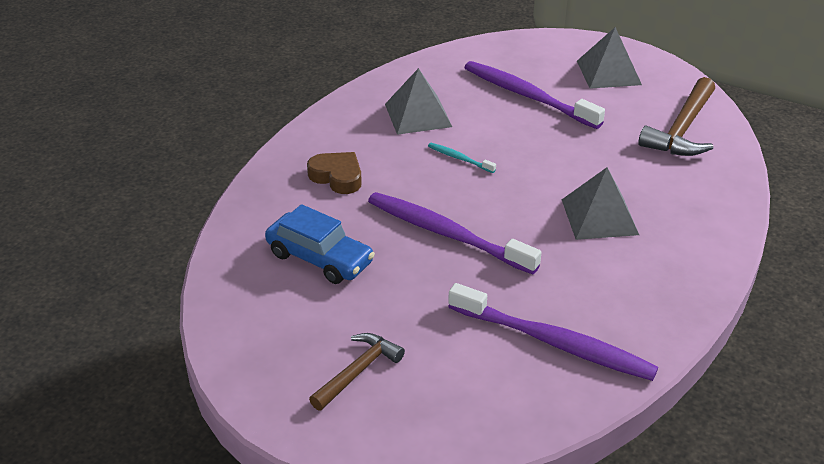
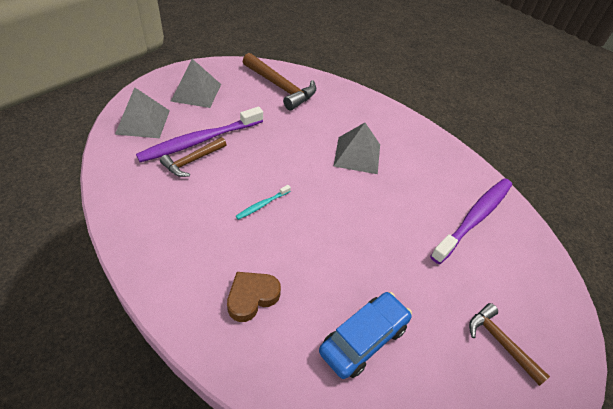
camera: 80 degrees left, 10 degrees up
(418, 115) = (187, 213): grey pyramid -> grey pyramid (143, 122)
(447, 234) = (354, 241): purple toothbrush -> none
(492, 99) = (192, 161): none -> brown hammer

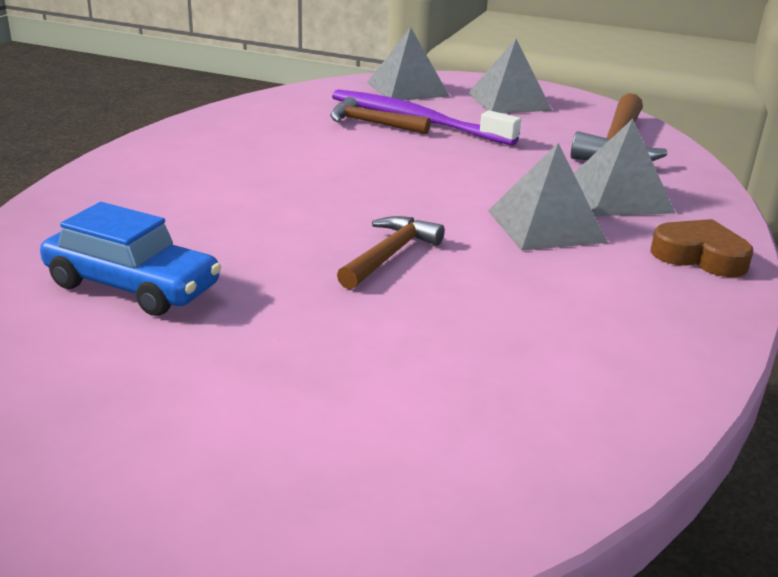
camera: 70 degrees right, 20 degrees down
(252, 297) = (164, 196): brown heart -> brown heart (699, 256)
(262, 205) = (338, 175): turquoise toothbrush -> none
(337, 118) = (617, 196): none -> grey pyramid
(474, 218) = (528, 374): purple toothbrush -> none
(500, 342) = (196, 438): brown hammer -> brown hammer (390, 254)

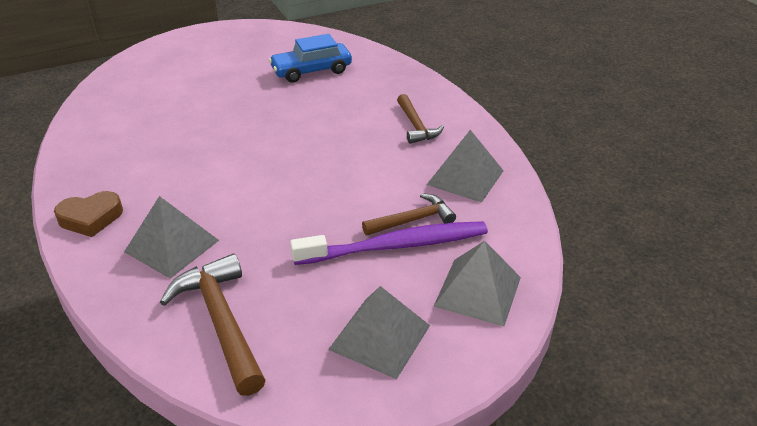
camera: 135 degrees right, 10 degrees up
(390, 254) = (245, 131): brown hammer -> brown hammer (416, 126)
(546, 226) = (193, 191): grey pyramid -> grey pyramid (465, 177)

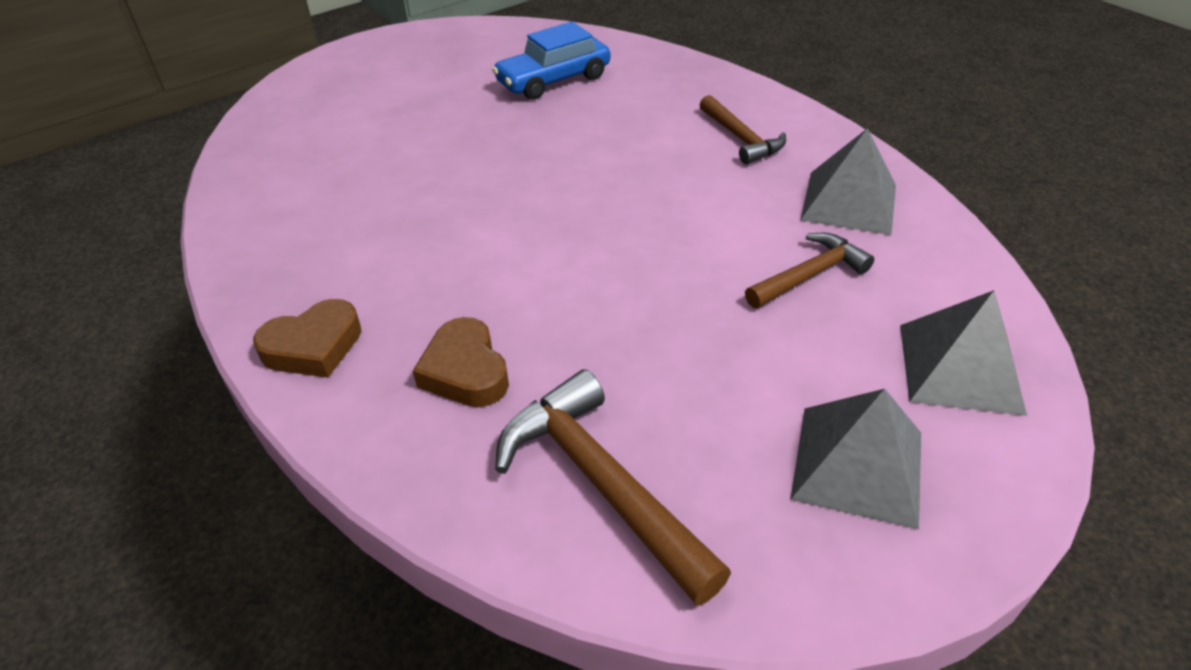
camera: 10 degrees left, 5 degrees up
(172, 246) = (465, 371): grey pyramid -> brown heart
(395, 246) = (804, 318): purple toothbrush -> none

